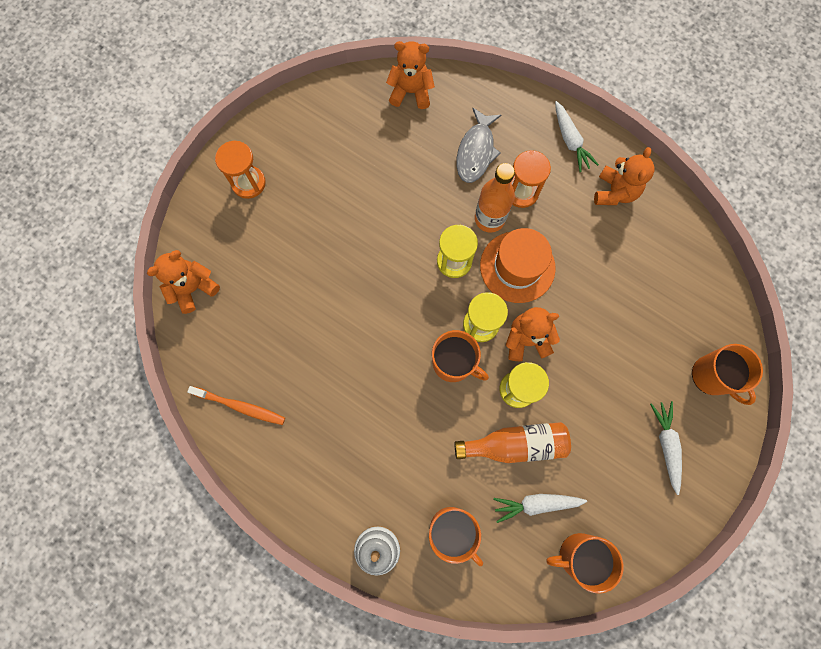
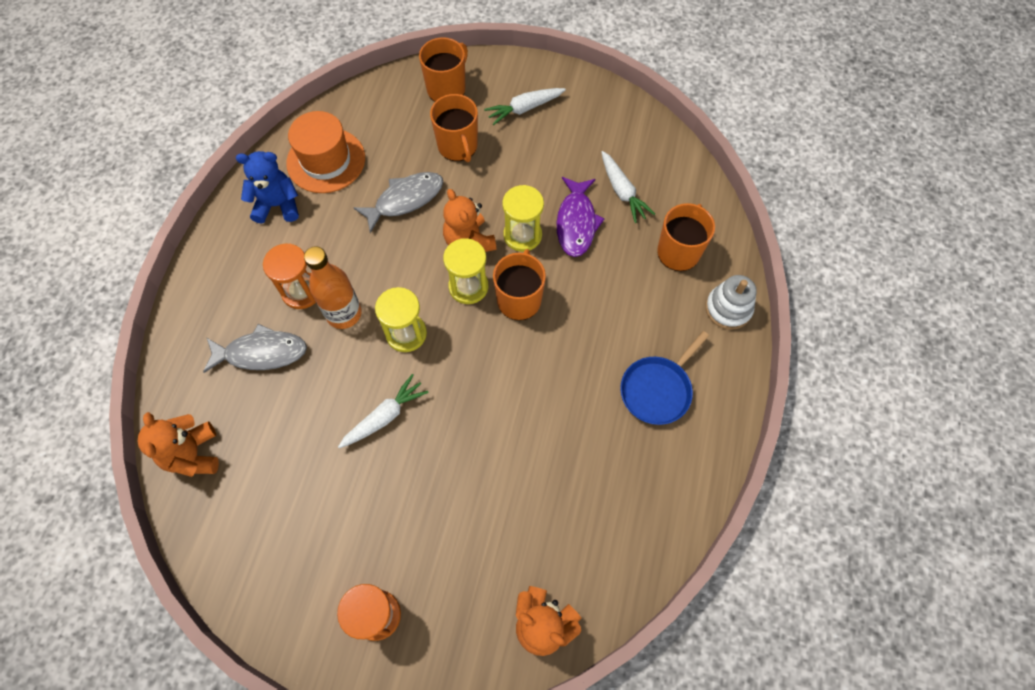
camera: 110 degrees left, 10 degrees down
(241, 406) = (657, 499): orange toothbrush -> none
(327, 448) = (657, 389): none -> blue pan
(515, 444) = (576, 222): orange bottle -> purple fish
(517, 267) = (392, 271): orange hat -> orange hat (326, 160)
(570, 141) = (224, 261): white carrot -> white carrot (385, 416)
(579, 555) = (649, 149): orange mug -> orange mug (458, 146)
(588, 298) = (405, 200): none -> grey fish
(614, 192) = (277, 205): orange teddy bear -> blue teddy bear

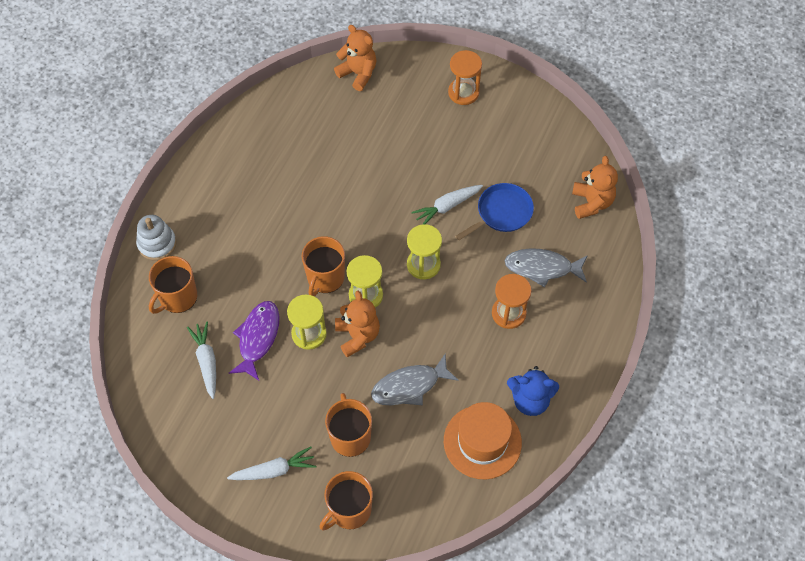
camera: 170 degrees left, 5 degrees down
(344, 314) = (473, 289): orange bottle -> none
(657, 389) = (236, 194): blue pan -> blue pan (502, 213)

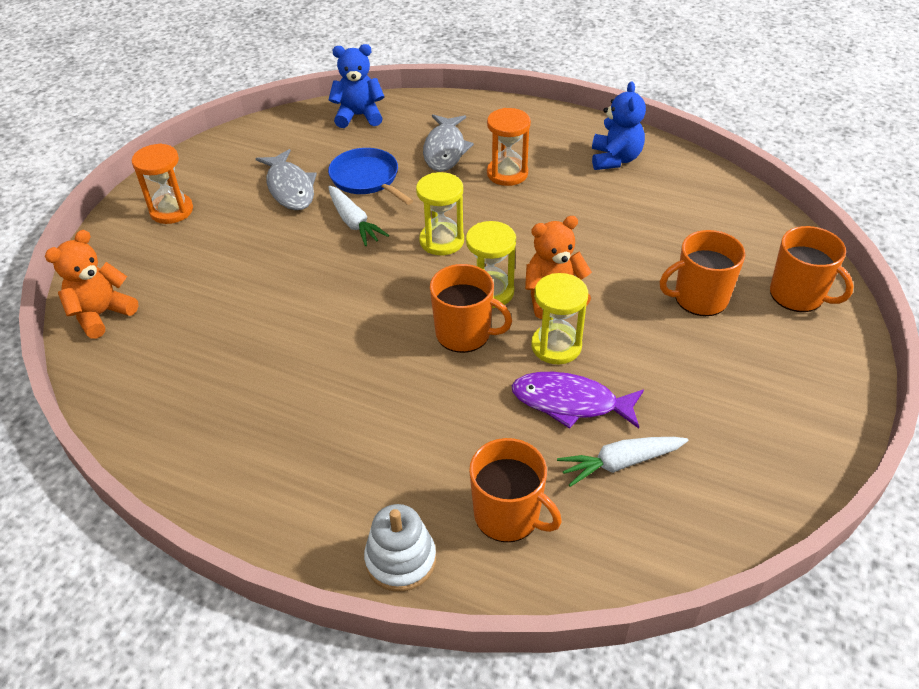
camera: 90 degrees left, 15 degrees down
(274, 470) = (770, 370): white carrot -> none
(409, 386) = (617, 249): grey fish -> grey fish (290, 188)
(482, 442) = (674, 192): orange hat -> none
(591, 203) = (359, 116): orange teddy bear -> blue teddy bear

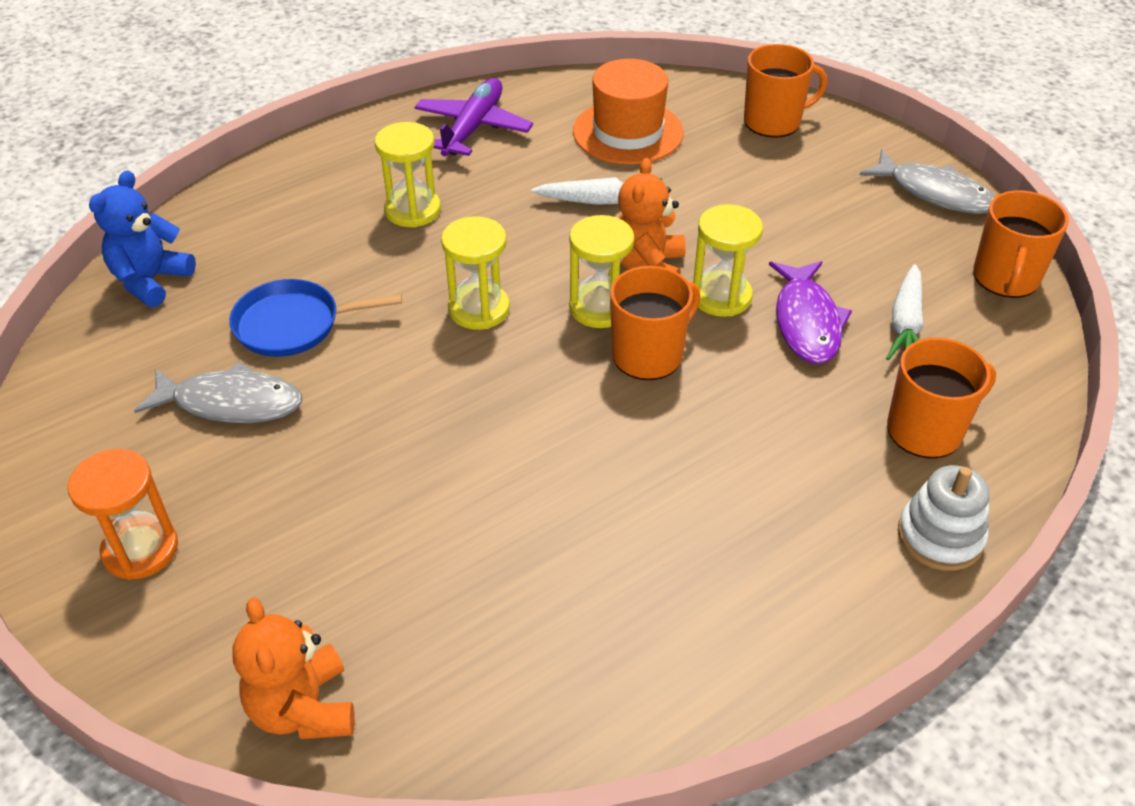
camera: 60 degrees left, 0 degrees up
(354, 222) = (368, 369): white carrot -> white carrot (601, 201)
(445, 150) = (313, 237): grey fish -> grey fish (934, 193)
(507, 173) = (412, 210): orange hourglass -> yellow hourglass
(570, 403) = (807, 322): purple fish -> purple fish turned 45 degrees counterclockwise
(615, 159) = (473, 128): blue teddy bear -> purple plane
(692, 227) = (628, 132): none -> orange hat
(699, 298) = (730, 177): orange mug -> orange mug (1005, 278)

